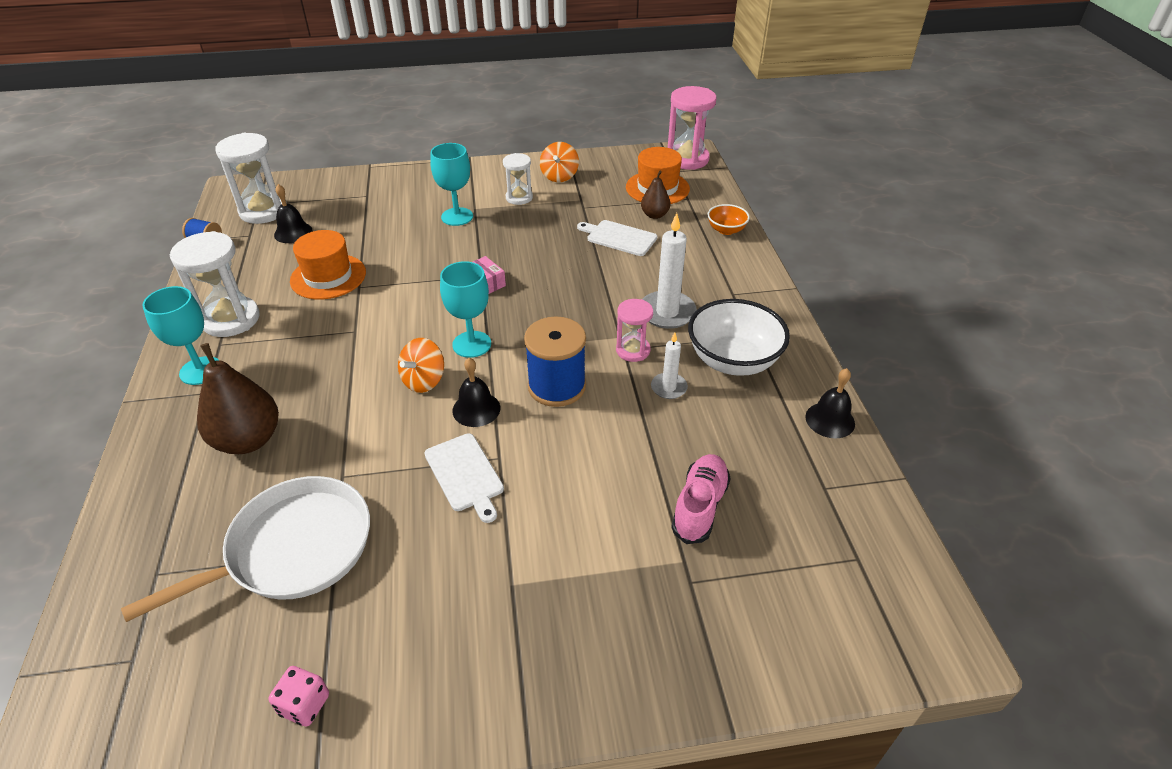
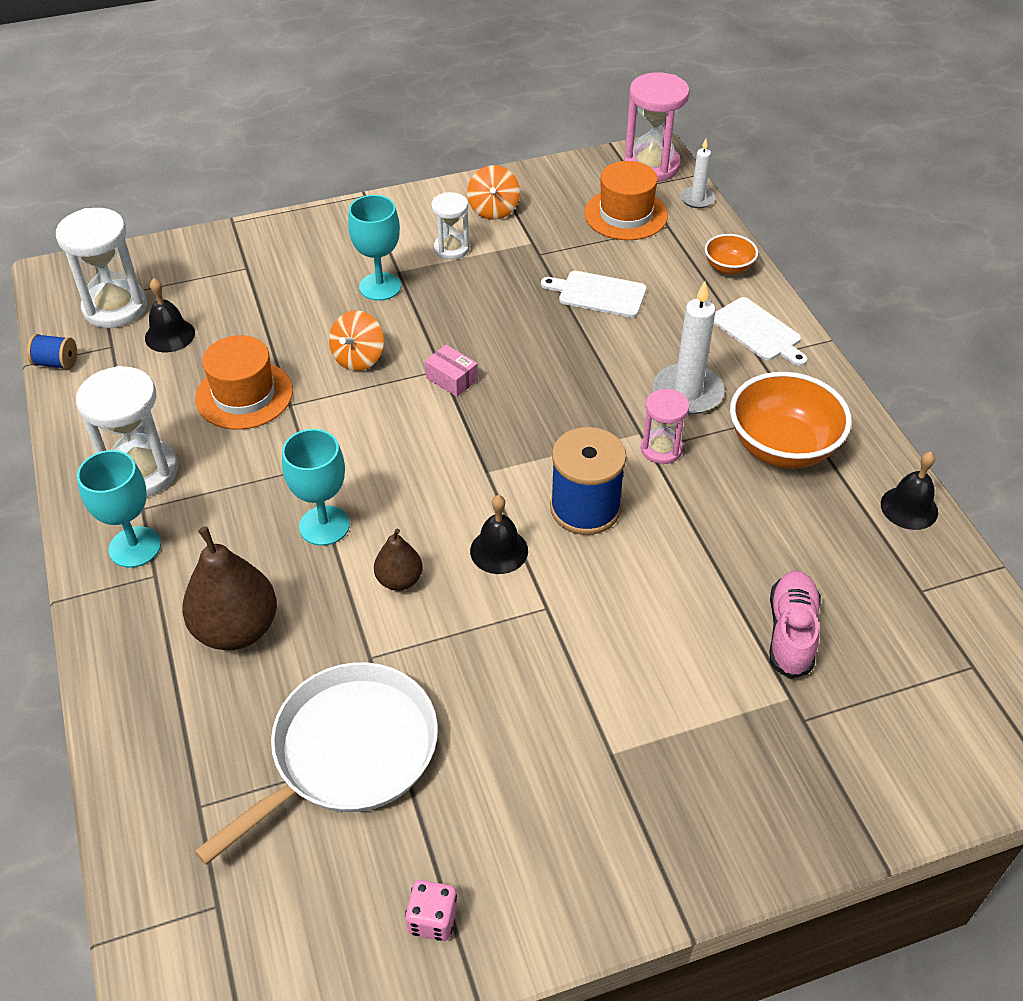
camera: 10 degrees left, 5 degrees up
(424, 380) = (422, 522): orange spinning top -> orange spinning top (358, 358)
(465, 474) = (515, 634): white cutting board -> white cutting board (758, 331)
(472, 344) = (463, 466): turquoise goblet -> turquoise goblet (324, 525)
(654, 215) = (633, 255): brown pear -> brown pear (399, 580)
(668, 387) = (717, 492): white candle -> white candle (697, 199)
(733, 361) = (782, 447): white bowl -> orange bowl

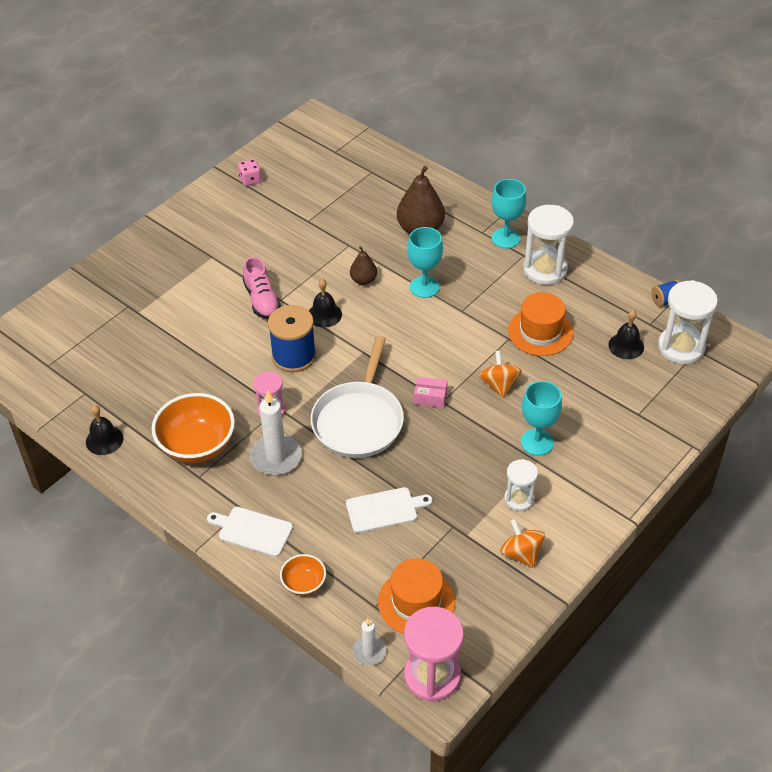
camera: 150 degrees right, 0 degrees up
(348, 752) = (327, 210): white pan -> white pan (359, 421)
(791, 632) = (149, 341): pink shoe -> pink shoe (262, 300)

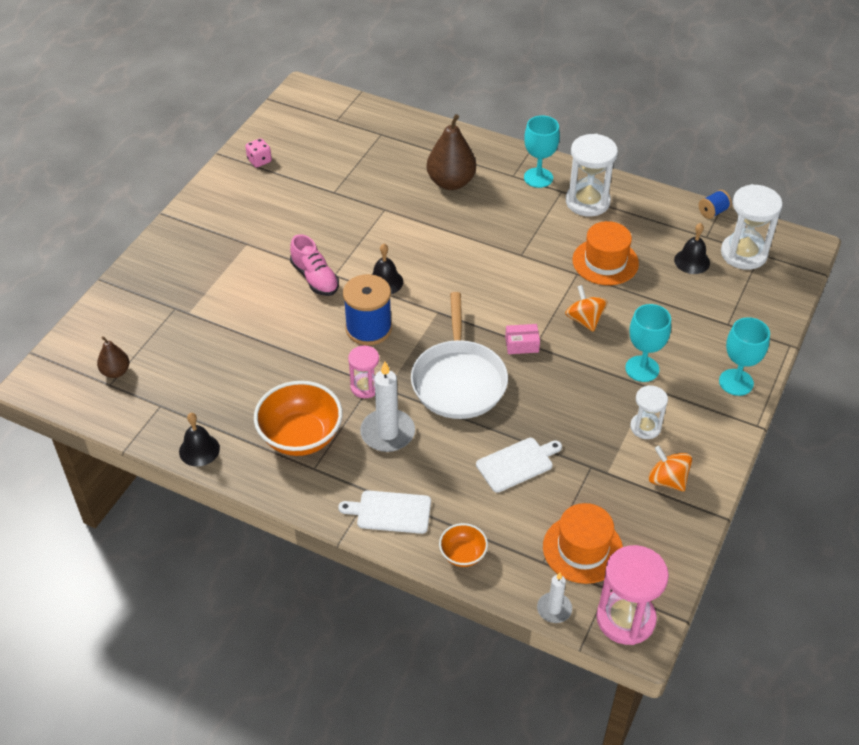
camera: 15 degrees left, 0 degrees up
(363, 280) = (412, 241): brown pear -> brown pear (116, 372)
(424, 287) = (476, 238): turquoise goblet -> turquoise goblet (736, 382)

